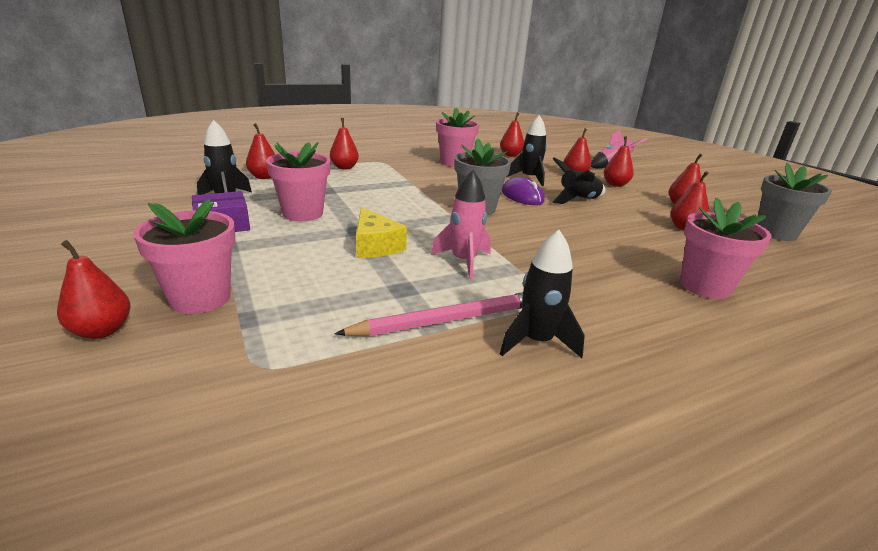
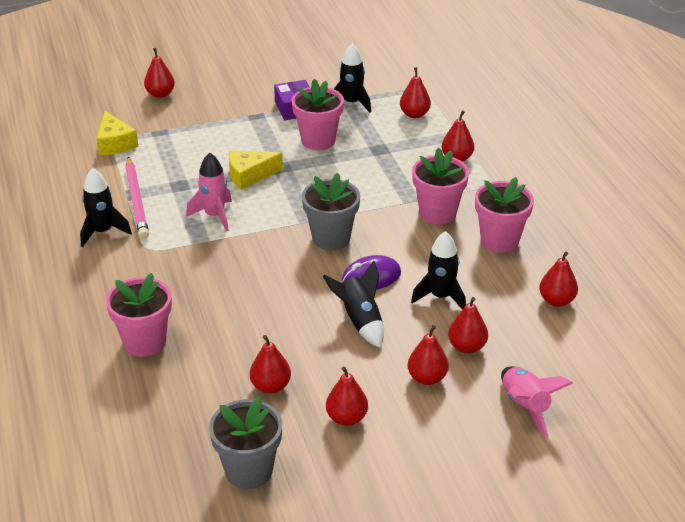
camera: 100 degrees right, 10 degrees up
(200, 298) = (186, 115): pink flower pot -> pink flower pot (437, 213)
(272, 364) = (115, 143): none -> yellow cheese

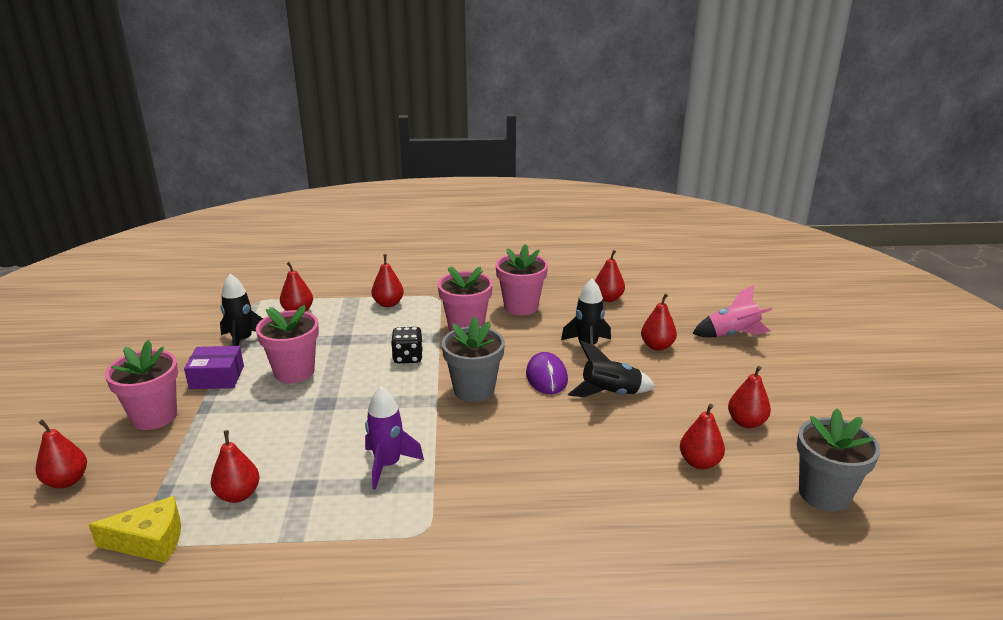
camera: 75 degrees left, 10 degrees down
(102, 232) = (363, 574): black rocket -> none
(136, 200) = (310, 531): pink pencil -> none
(145, 342) = (611, 553): pink flower pot -> pink flower pot (154, 416)
(214, 216) = (388, 465): pink rocket -> purple rocket
(249, 175) = (324, 428): yellow cheese -> none
(366, 191) = (408, 357): none -> black dice
(427, 378) = (694, 371): red pear -> red pear (238, 495)

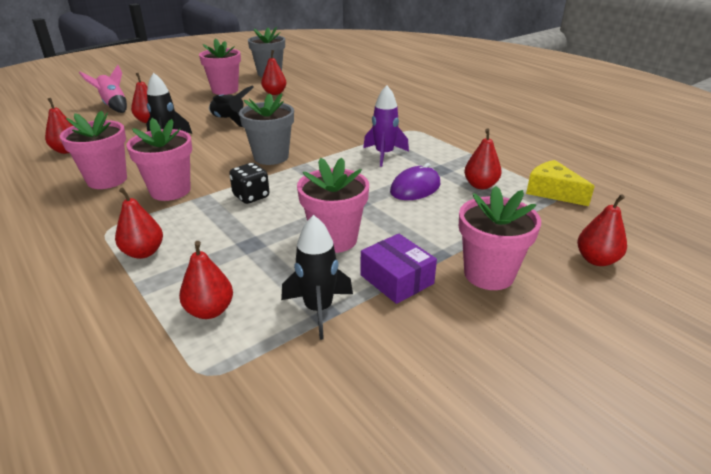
camera: 125 degrees left, 5 degrees up
(546, 377) = (227, 141): purple mouse -> purple mouse (415, 188)
(746, 422) = (225, 90): red pear -> pink flower pot

